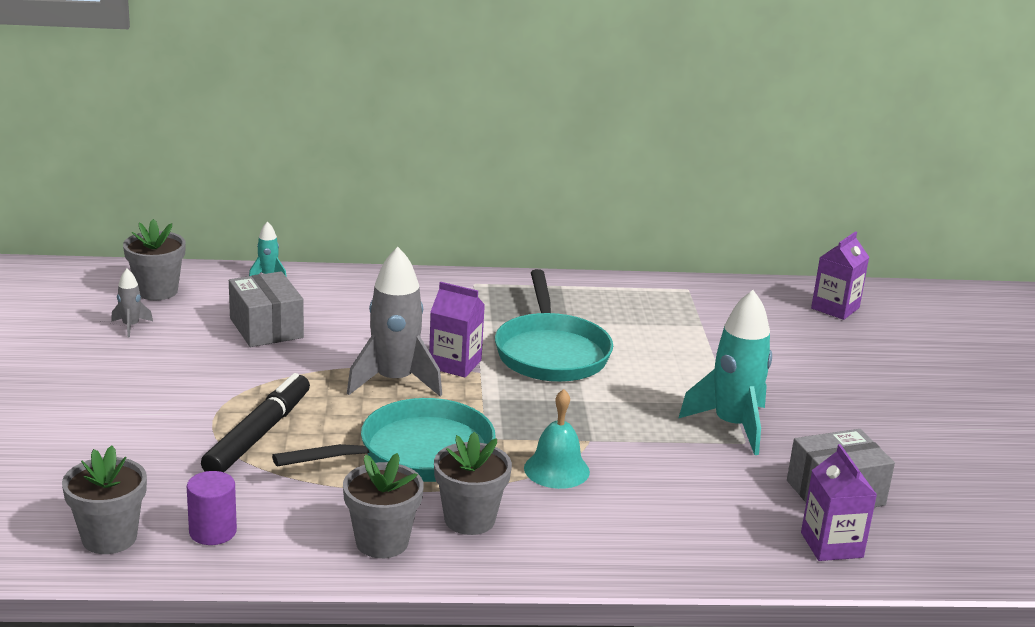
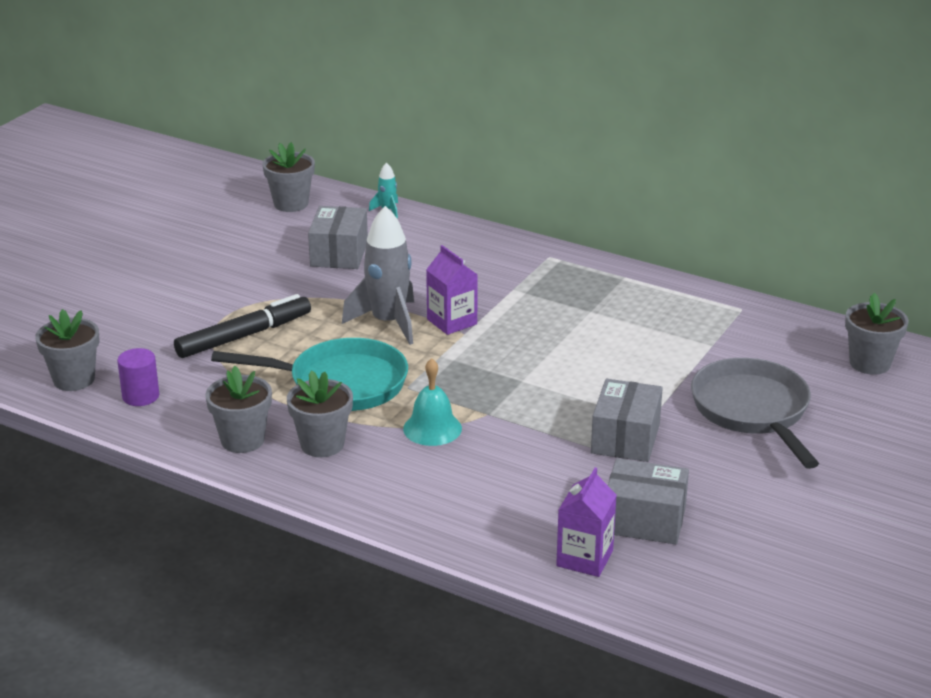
camera: 35 degrees right, 5 degrees up
(131, 326) = (243, 228): grey rocket -> none
(551, 352) = (543, 333): turquoise pan -> none
(732, 425) = (625, 438): turquoise rocket -> grey box
(801, 372) = (753, 411): none -> grey pan
(835, 308) = (869, 363): purple carton -> grey flower pot

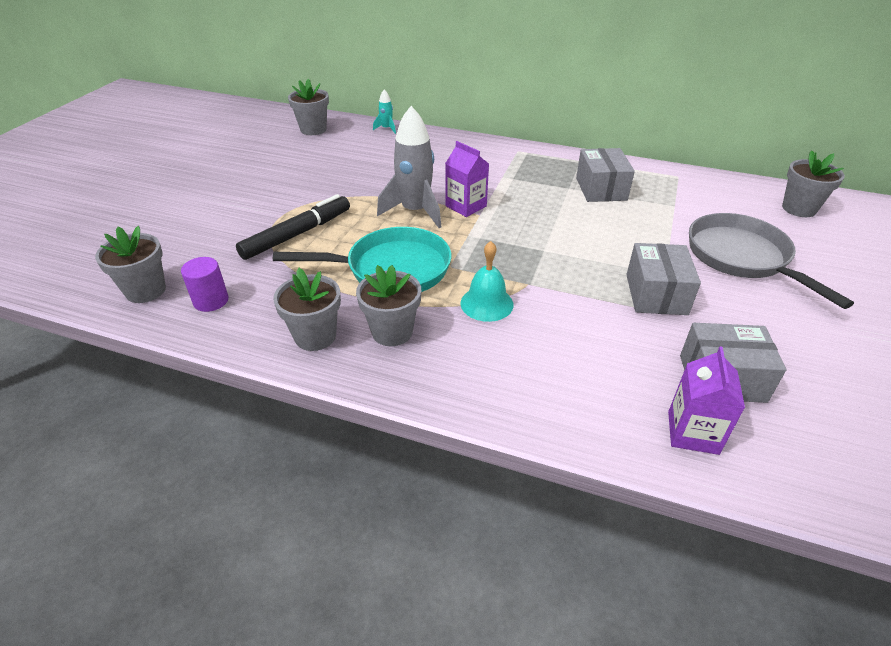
camera: 10 degrees left, 10 degrees up
(339, 254) = (359, 162): grey box -> grey box (601, 189)

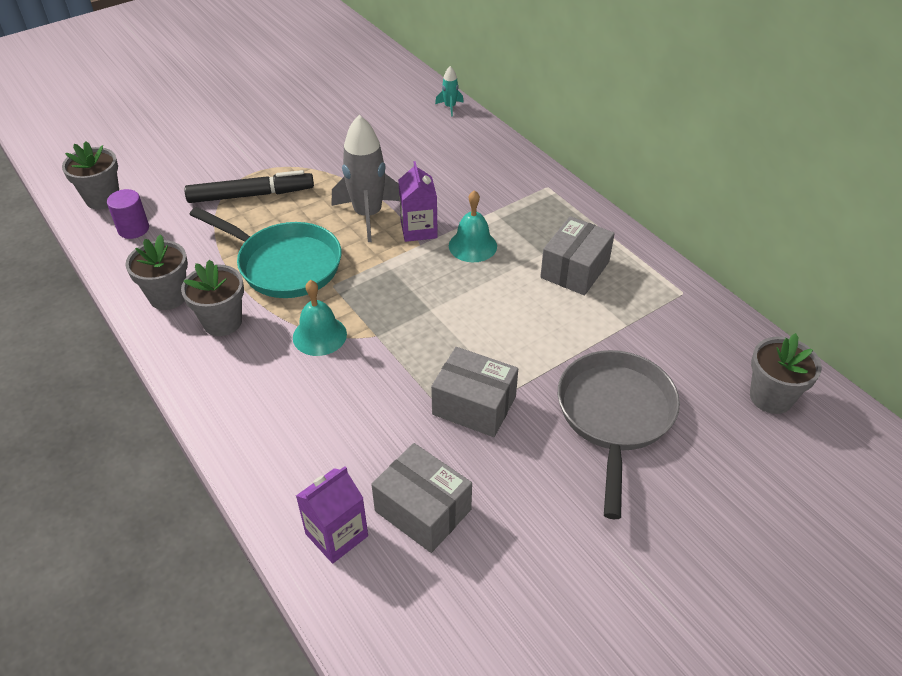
camera: 35 degrees right, 5 degrees up
(313, 129) = (382, 82): grey flower pot -> none
(517, 201) = (472, 246): none -> turquoise bell
(656, 294) = (474, 405): grey box -> grey box turned 75 degrees clockwise

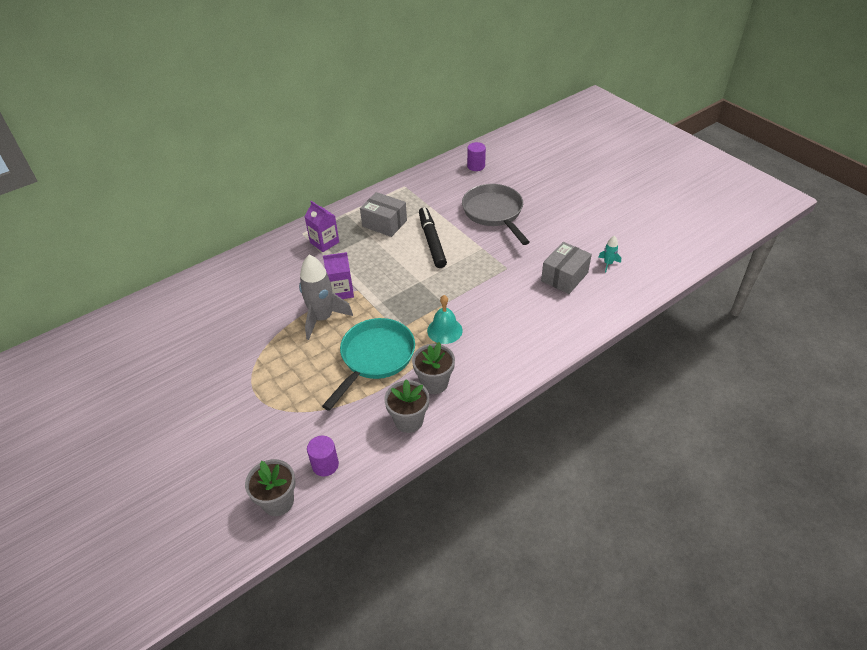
camera: 90 degrees left, 0 degrees up
(251, 195) = (288, 391): black marker -> black marker (432, 241)
(336, 535) = (586, 307): purple carton -> purple carton (324, 242)
(450, 107) = (190, 282): turquoise rocket -> turquoise rocket (608, 264)
(472, 246) = (360, 265): turquoise bell -> none
(474, 405) = (493, 261): grey box -> none
(614, 416) = (494, 213): grey pan -> grey pan turned 60 degrees clockwise
(771, 397) = (476, 166): grey flower pot -> purple cylinder

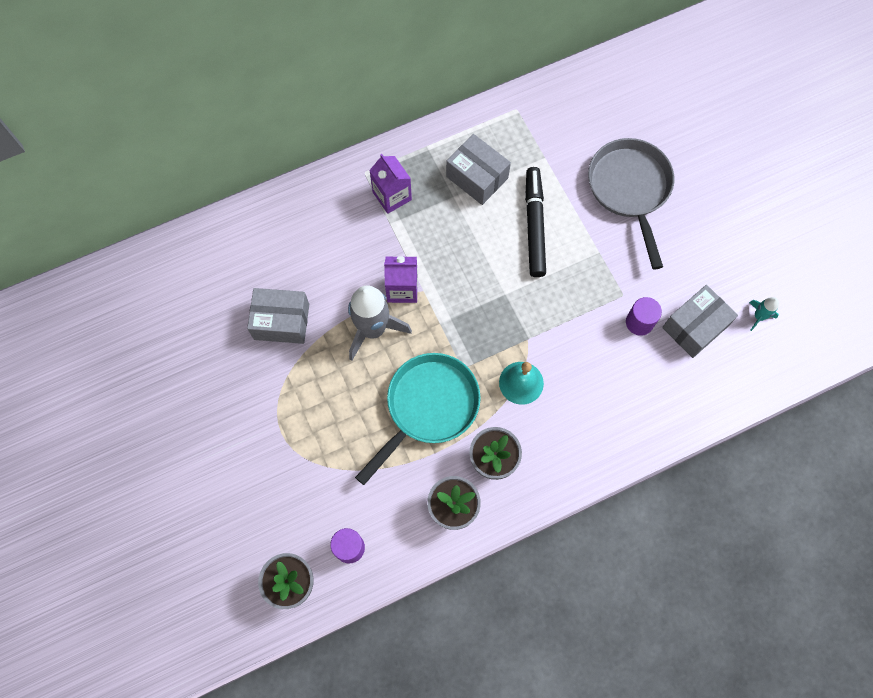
camera: 10 degrees right, 25 degrees up
(249, 326) = (281, 321): none -> grey box
(476, 166) = (625, 89): purple cylinder -> purple cylinder (639, 322)

